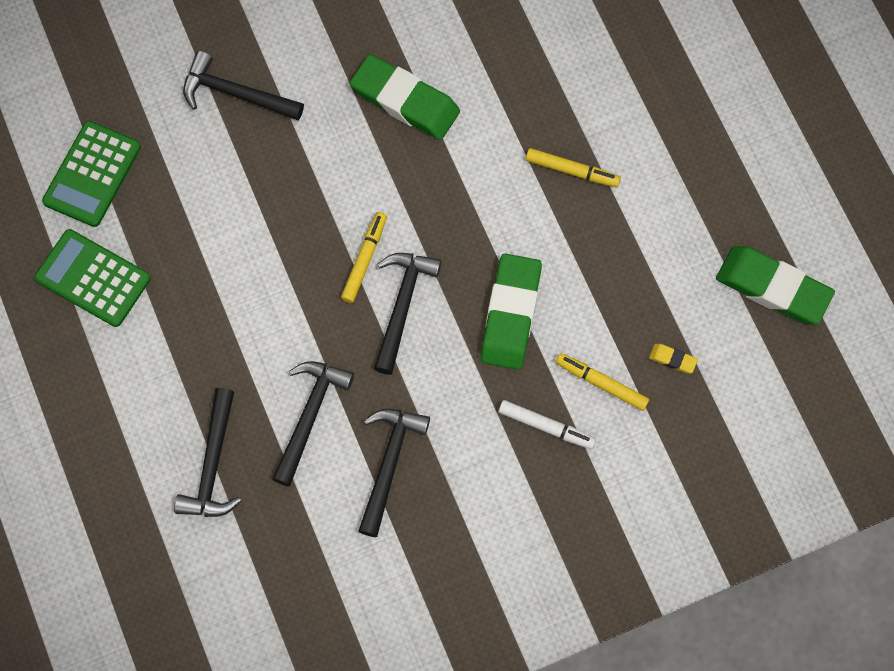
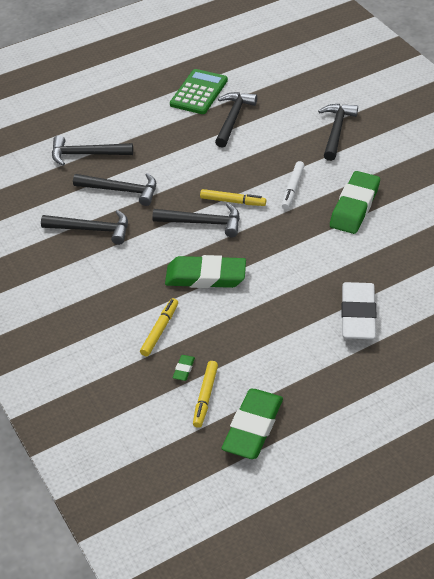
camera: 85 degrees right, 25 degrees down
(92, 174) = (266, 82): green calculator -> none
(173, 235) = (233, 119): none -> black hammer
(546, 427) = (124, 304): white marker -> white marker (292, 188)
(572, 171) = (324, 298): yellow marker -> yellow marker (205, 397)
(607, 136) = (358, 315): none -> white eraser
(672, 359) = (184, 369): yellow eraser -> green eraser

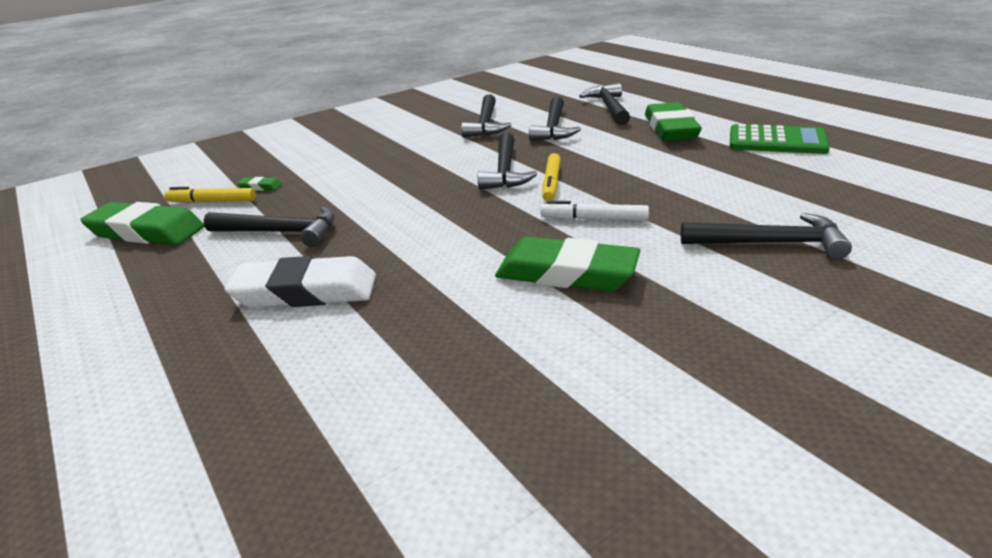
camera: 85 degrees right, 15 degrees down
(160, 330) = (325, 169): yellow marker -> none
(205, 276) = (407, 182): green eraser -> green eraser (671, 129)
(233, 119) = (735, 166): black hammer -> black hammer (280, 232)

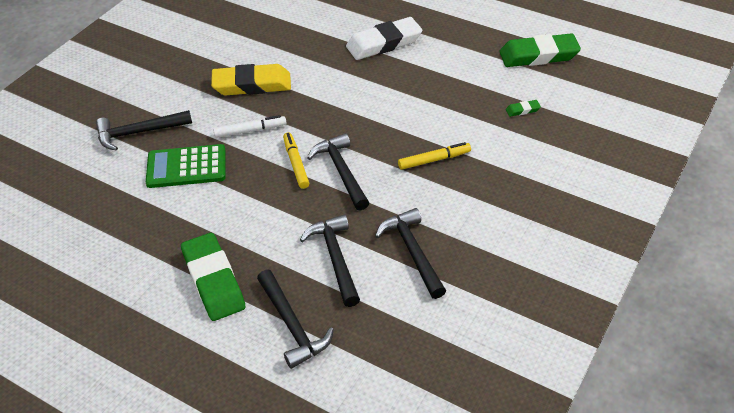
camera: 155 degrees right, 15 degrees up
(212, 201) = (536, 88): yellow marker -> yellow marker (434, 160)
(280, 232) = (448, 75): black hammer -> none
(566, 273) = (252, 85): green eraser -> yellow eraser
(776, 141) = (111, 273): green calculator -> green calculator (186, 167)

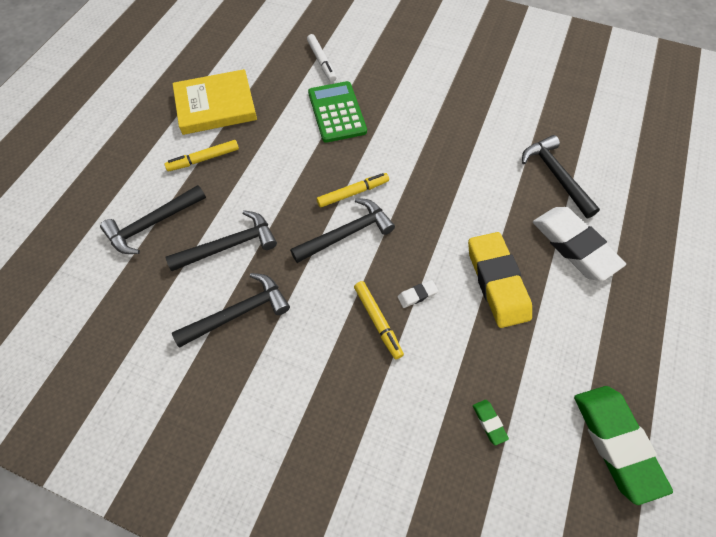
camera: 80 degrees right, 15 degrees up
(133, 270) = (216, 105): none -> yellow book
(139, 133) = (375, 70): black hammer -> black hammer (555, 176)
(213, 280) = (203, 159): green eraser -> yellow marker
(250, 131) = (394, 148): white marker -> white marker (321, 62)
(252, 85) = (462, 136): yellow eraser -> yellow eraser (497, 282)
(413, 134) = (417, 295): none -> white eraser

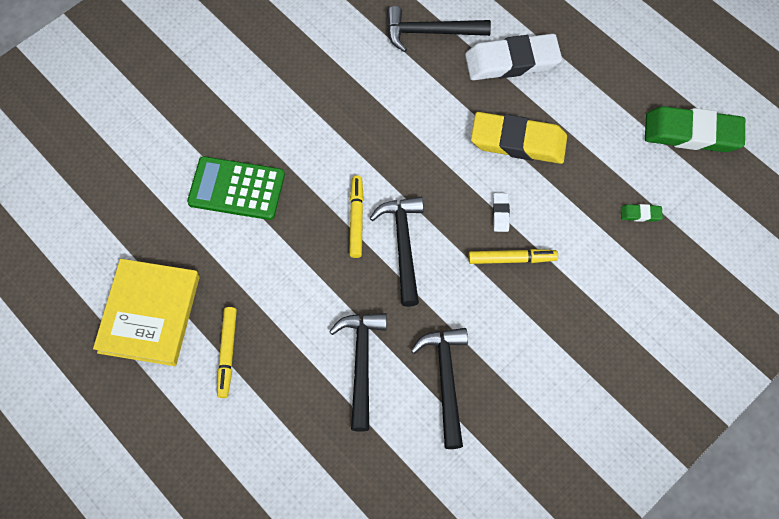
camera: 65 degrees left, 5 degrees up
(152, 224) = (292, 436): black hammer -> none
(321, 62) = (147, 172): white marker -> none

